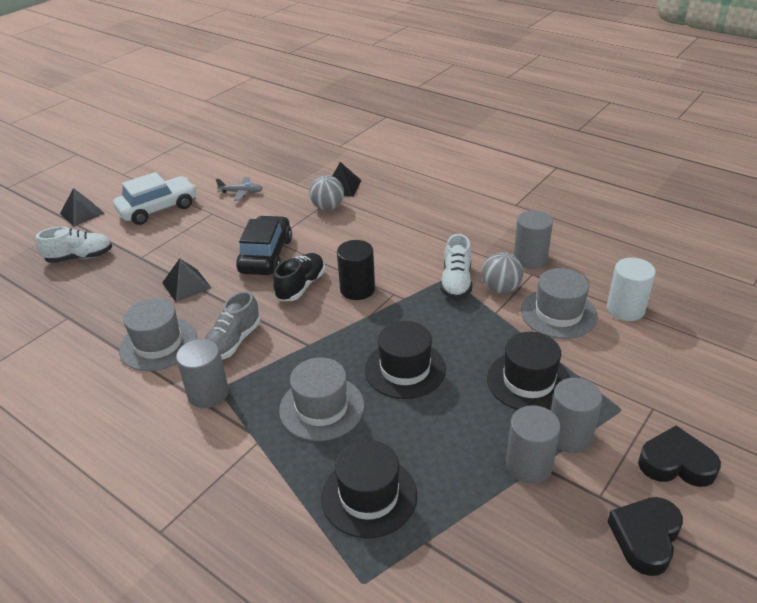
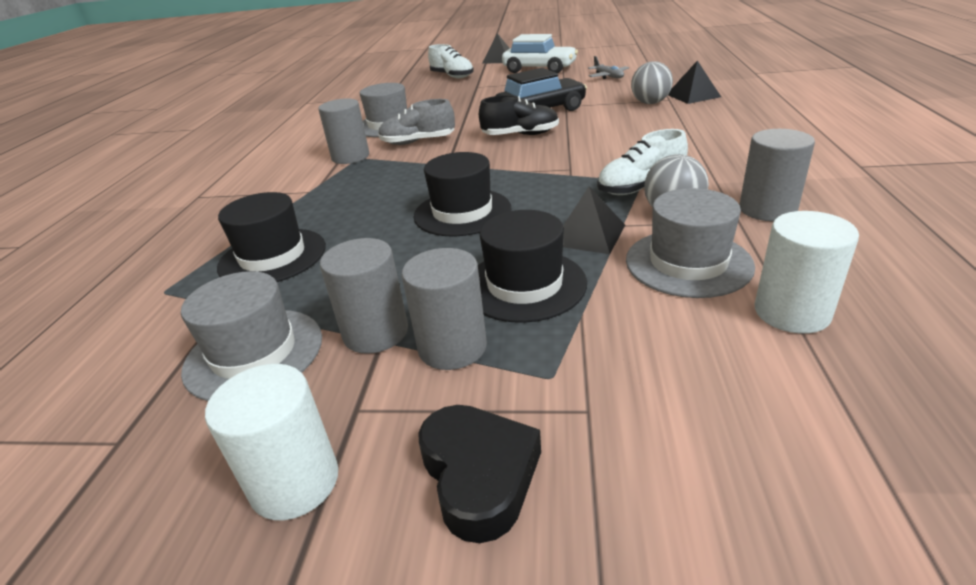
camera: 60 degrees right, 5 degrees down
(186, 285) = (465, 107): black pyramid -> black pyramid (588, 234)
(322, 408) = (371, 198): grey hat -> grey hat (254, 353)
(357, 289) = (551, 153): black cylinder -> none
(645, 538) = (295, 482): black heart -> white cylinder

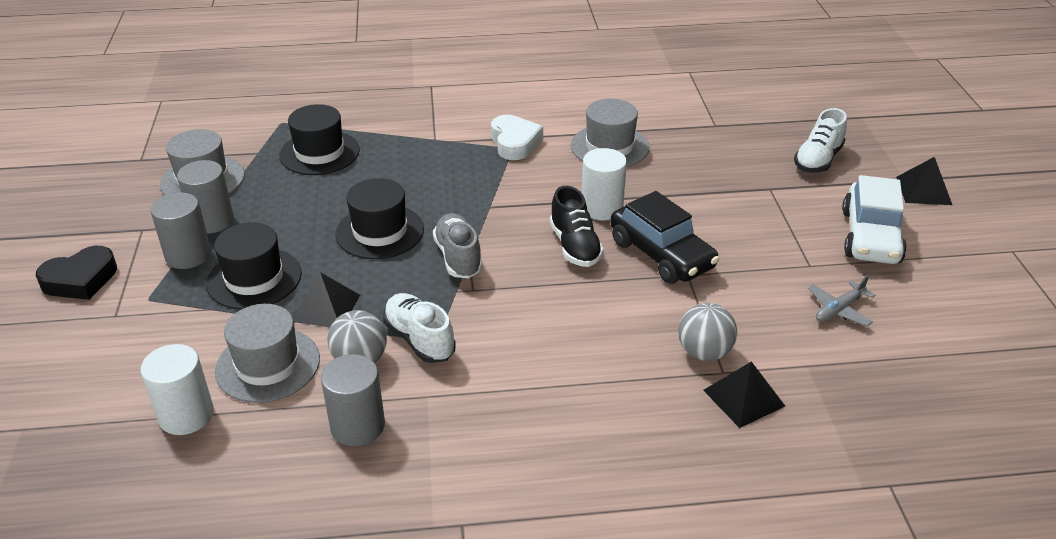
camera: 75 degrees right, 5 degrees up
(295, 482) = (95, 222): white cylinder -> white cylinder (602, 208)
(350, 157) = (514, 143): grey cylinder -> white heart
(418, 142) = (555, 176): grey shoe -> grey shoe (458, 257)

